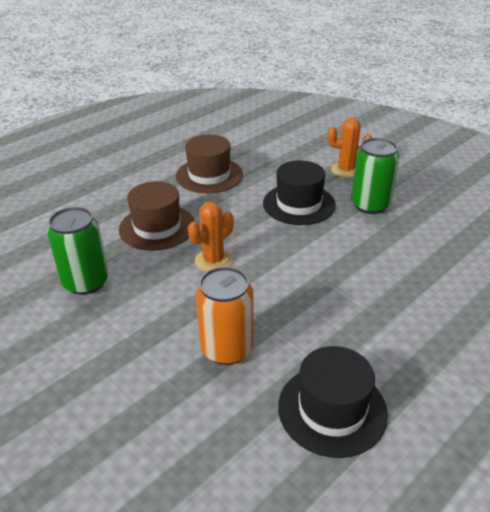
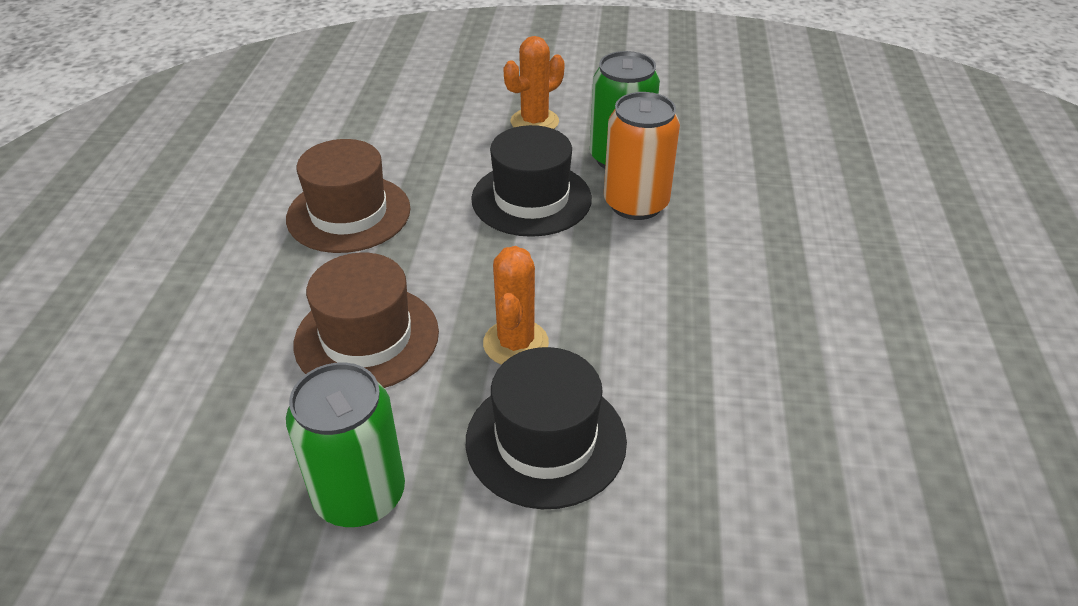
camera: 40 degrees left, 5 degrees up
(227, 348) = (686, 459): orange can -> orange can (636, 204)
(332, 409) = (888, 453): black hat -> black hat (546, 440)

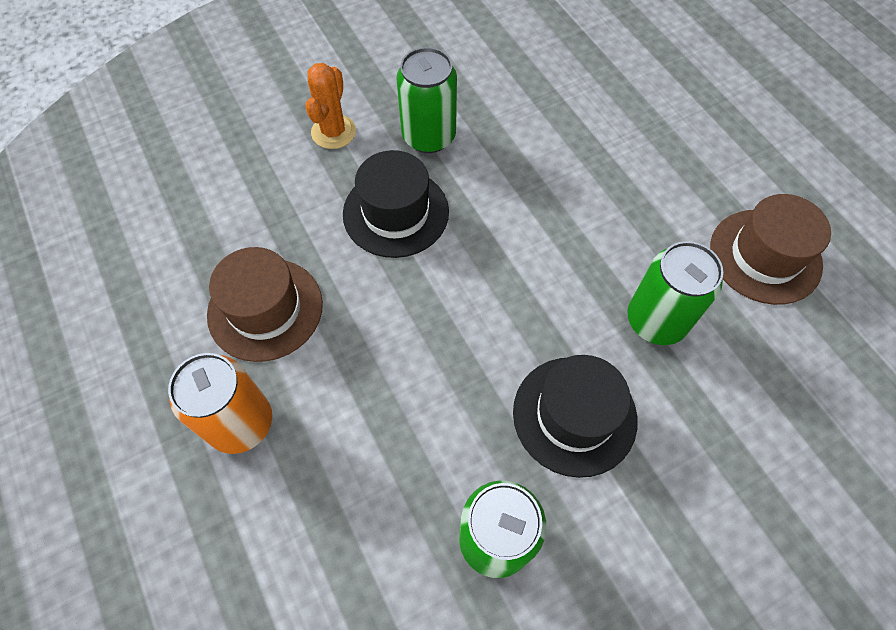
camera: 35 degrees left, 20 degrees up
(367, 338) = (385, 414): brown hat -> brown hat (765, 256)
(516, 343) = (492, 351): orange cactus -> none
(636, 204) = (474, 175): orange can -> orange can (241, 423)
(721, 409) = (656, 320): none -> green can

